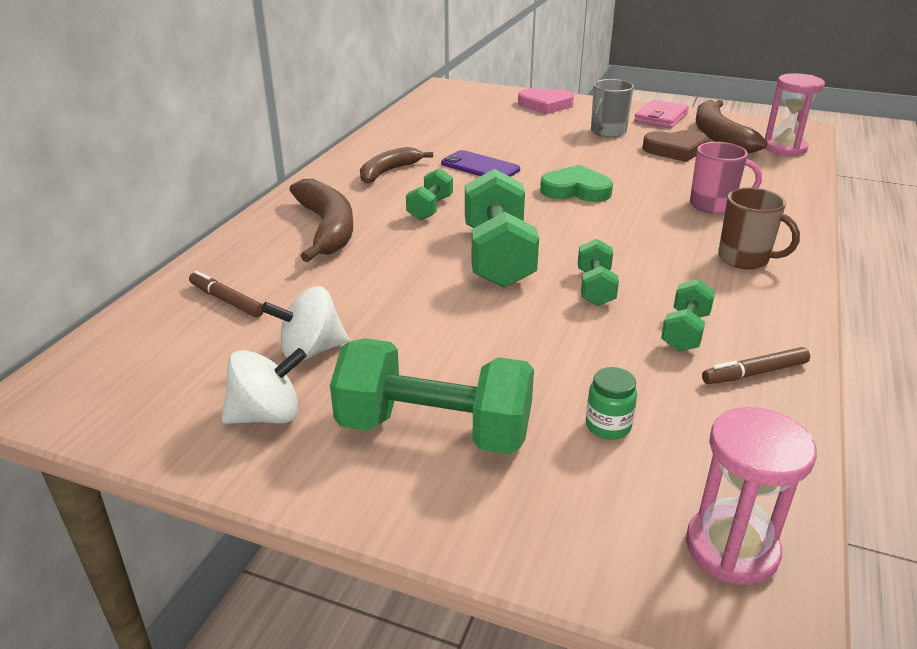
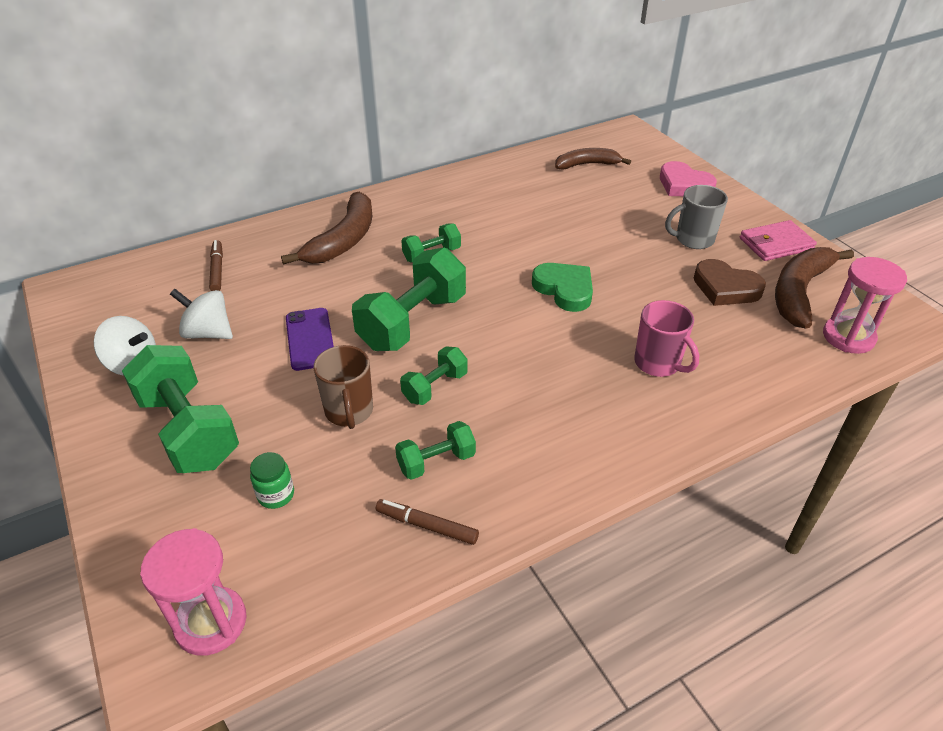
camera: 40 degrees right, 10 degrees up
(388, 172) = (453, 205): brown banana -> brown banana (587, 164)
(480, 167) = (526, 230): purple phone -> purple phone (310, 339)
(744, 259) = (592, 429): brown mug -> brown mug (349, 411)

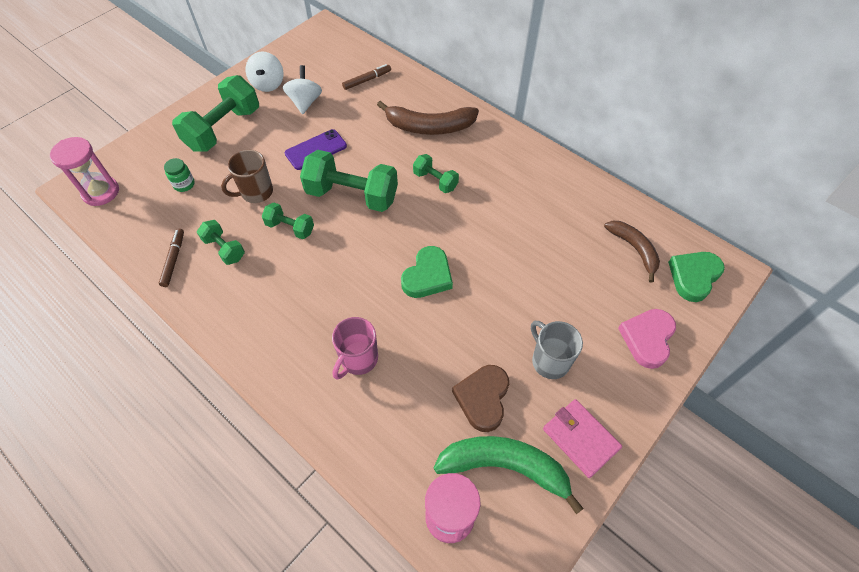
camera: 70 degrees right, 15 degrees up
(628, 147) = (693, 276): none -> green heart
(799, 292) = (504, 466): brown banana -> green banana

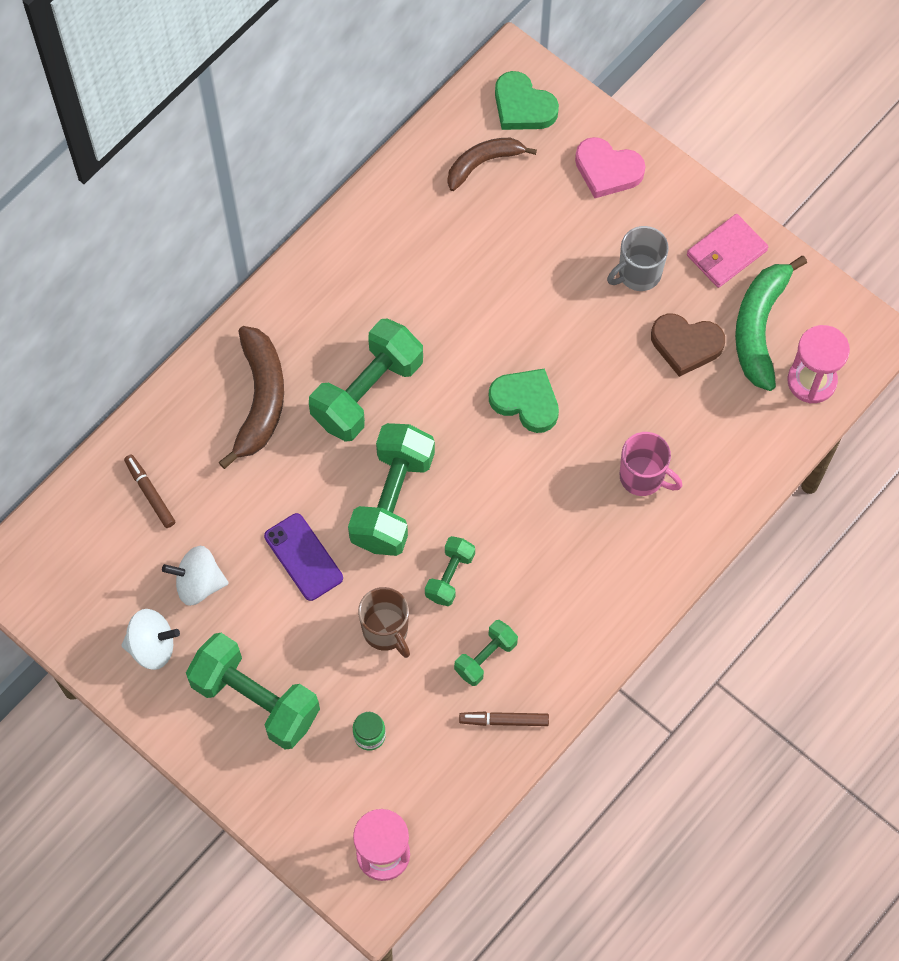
camera: 90 degrees left, 10 degrees up
(435, 181) = (367, 392): green dumbbell -> green dumbbell, size x1.91

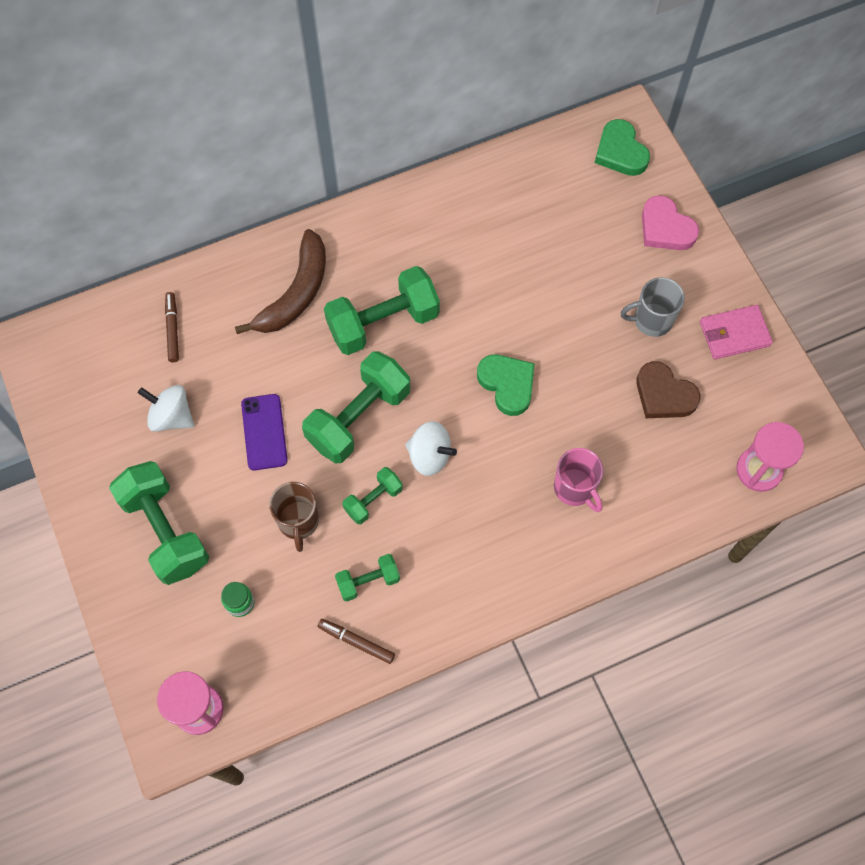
camera: 25 degrees right, 0 degrees up
(152, 646) = (109, 451): white spinning top -> white spinning top (429, 456)
(483, 163) = (566, 183): brown banana -> none
(759, 327) = (733, 406): green banana -> none

